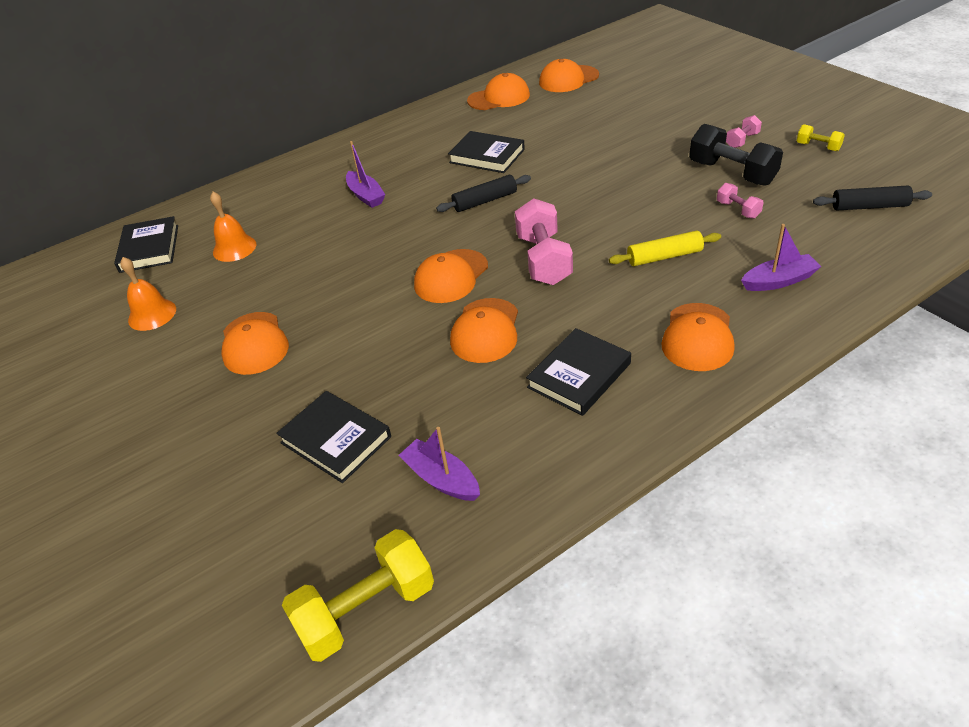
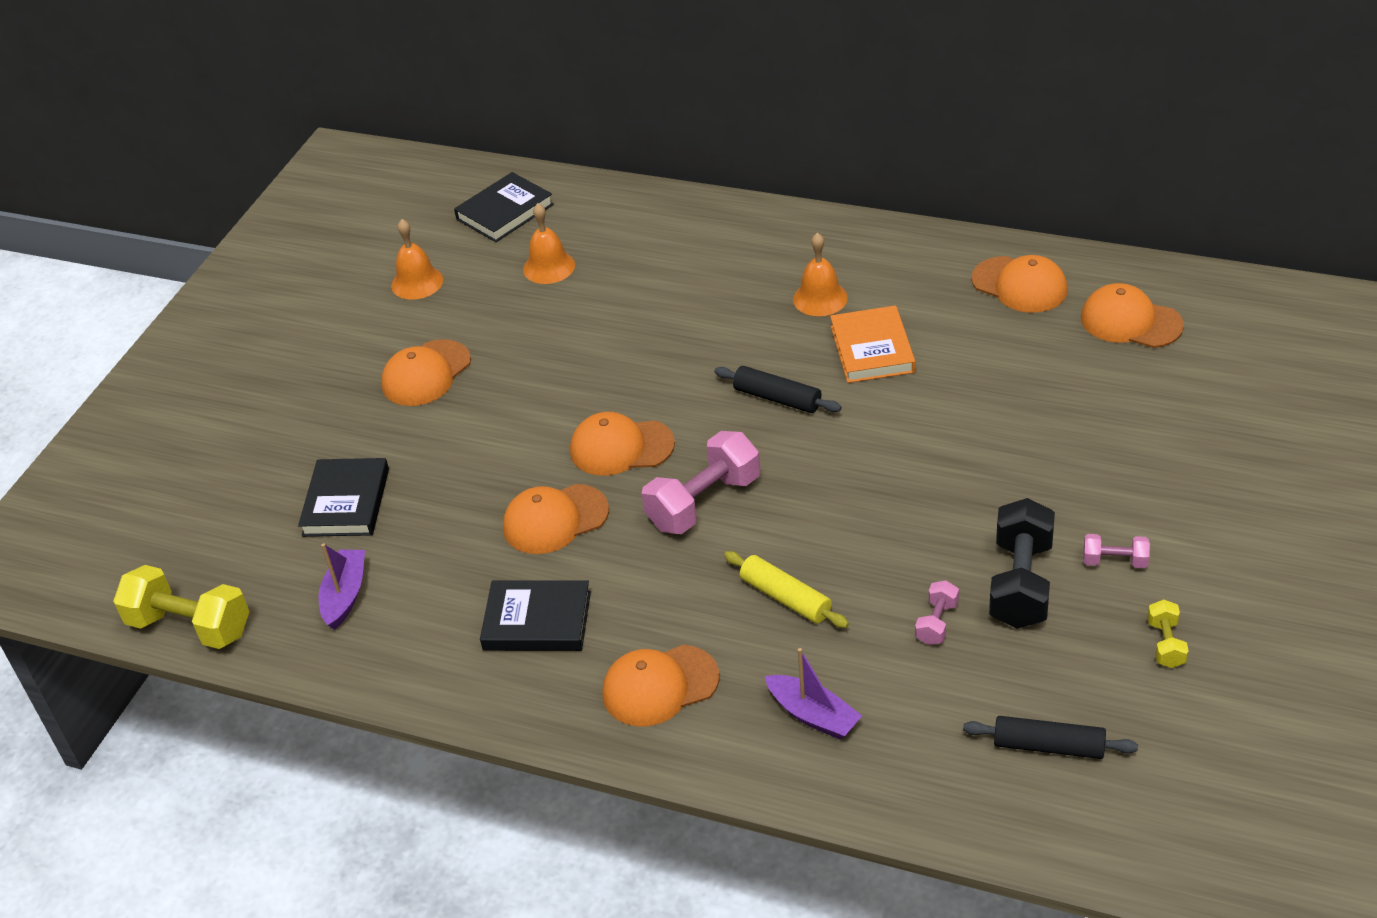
camera: 55 degrees right, 0 degrees up
(366, 196) = (711, 301): purple boat -> none
(420, 158) = (820, 298): none -> orange bell
(487, 156) = (872, 349): black book -> orange book
(869, 206) = (1048, 746): black rolling pin -> black rolling pin turned 45 degrees counterclockwise

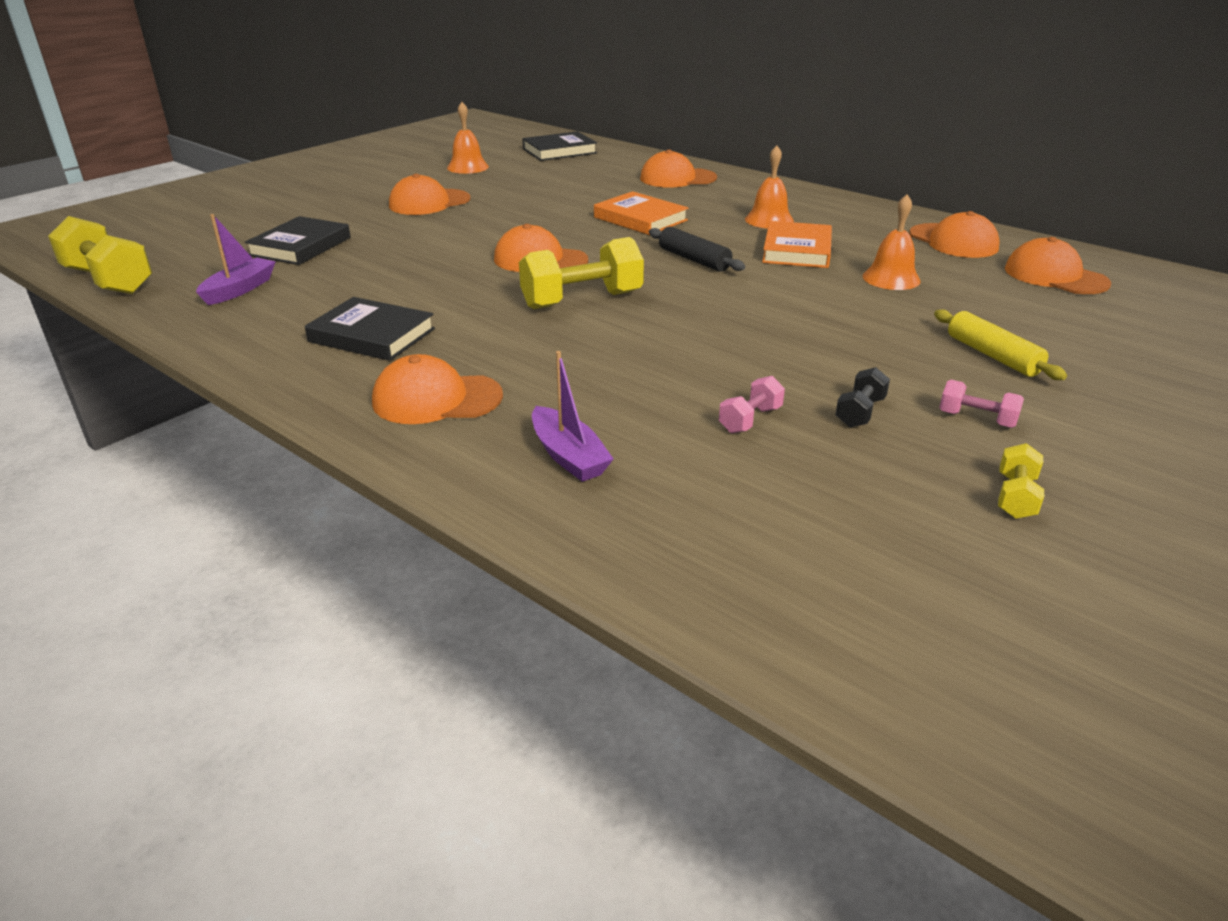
camera: 15 degrees right, 10 degrees down
(549, 267) = (567, 175): orange bell -> orange bell (891, 278)
(555, 519) = (448, 285): orange cap -> orange cap (677, 178)
(682, 337) = (640, 219): none -> orange book
(704, 502) = (582, 300): pink dumbbell -> yellow dumbbell
(786, 598) = (608, 370): yellow rolling pin -> yellow rolling pin (993, 355)
(1021, 583) = (860, 412): black dumbbell -> black dumbbell, size x0.50
(1048, 746) = (824, 550): black rolling pin -> none

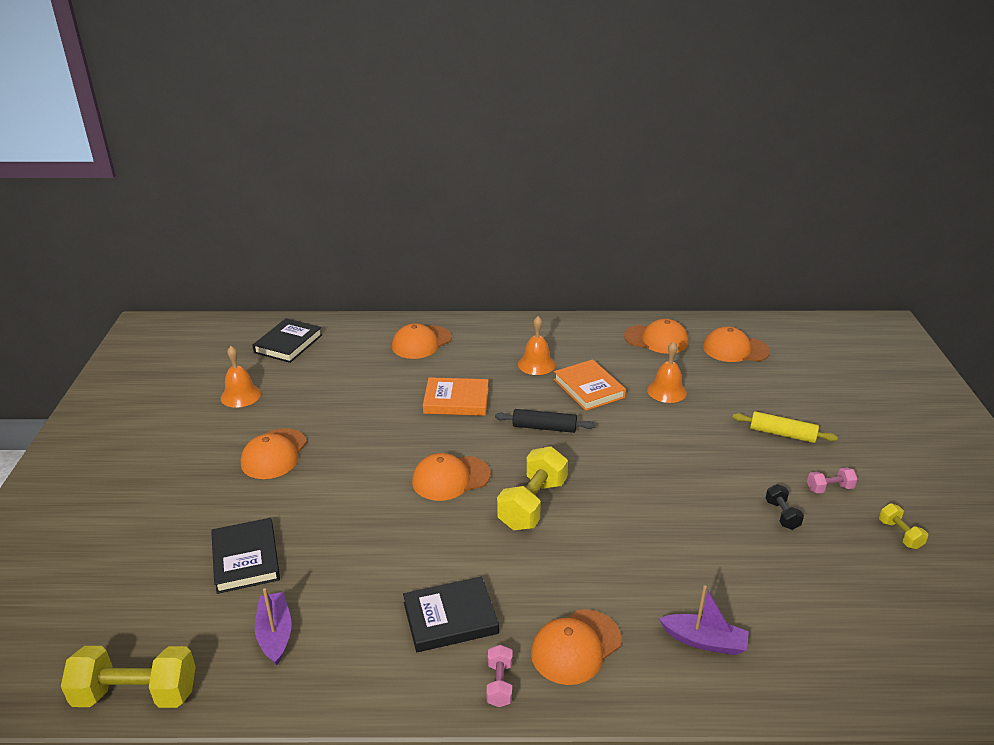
camera: 40 degrees left, 0 degrees up
(750, 420) = (746, 553): pink dumbbell -> pink dumbbell (499, 684)

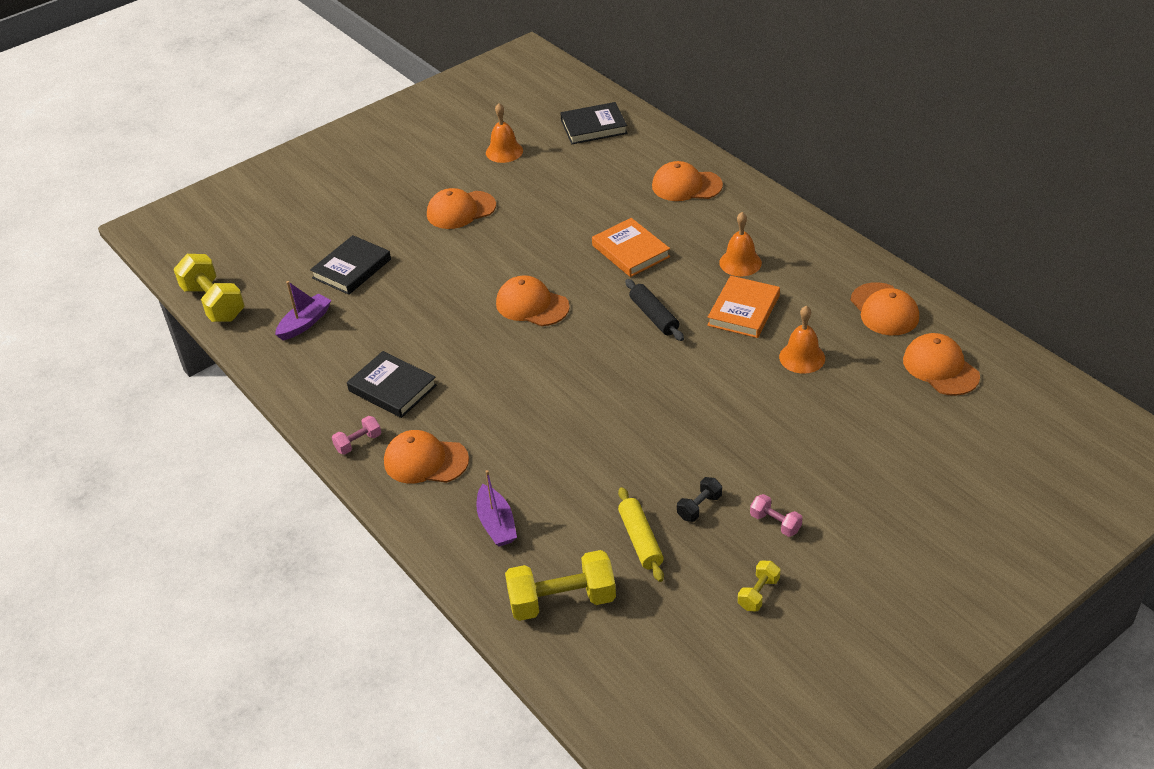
camera: 55 degrees right, 10 degrees up
(532, 504) = (550, 362): yellow dumbbell -> yellow dumbbell (562, 601)
(782, 434) = (827, 460): yellow rolling pin -> yellow rolling pin (640, 540)

